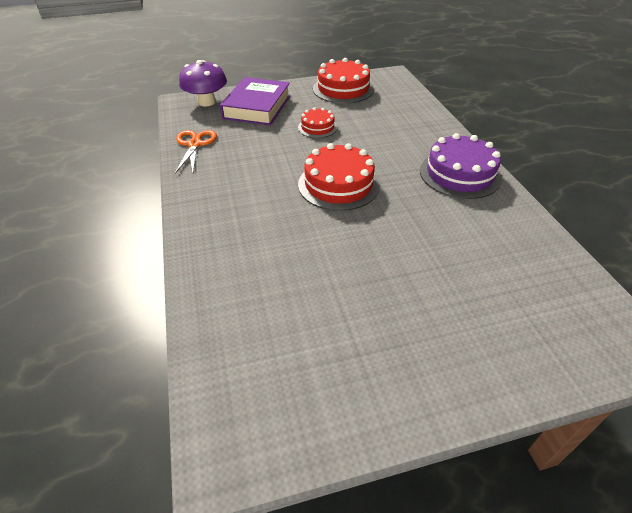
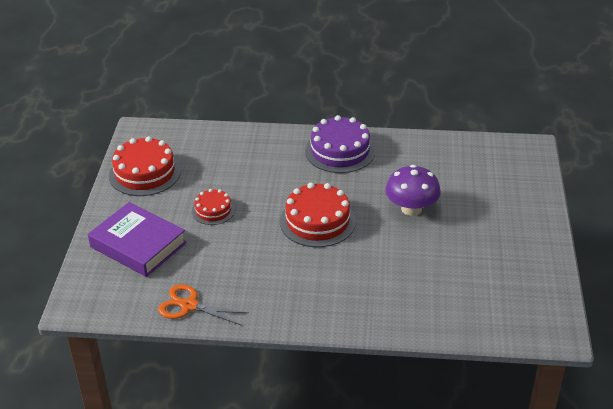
camera: 70 degrees left, 5 degrees down
(207, 102) = (95, 284): purple mushroom -> purple mushroom (411, 209)

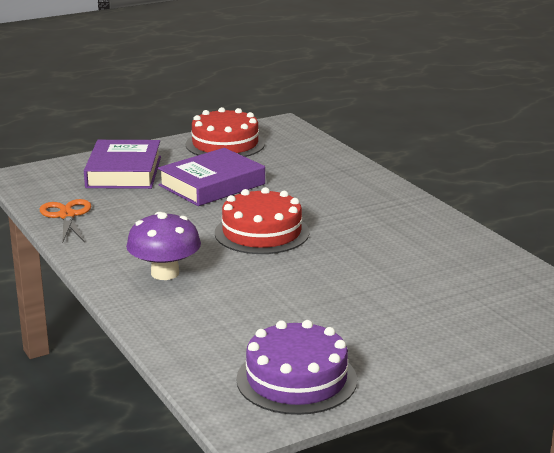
camera: 55 degrees right, 15 degrees down
(213, 210) = (212, 185): red cake -> purple book
(340, 151) = (393, 210): purple cake -> purple cake (296, 379)
(411, 209) = (352, 272): purple mushroom -> purple mushroom (165, 273)

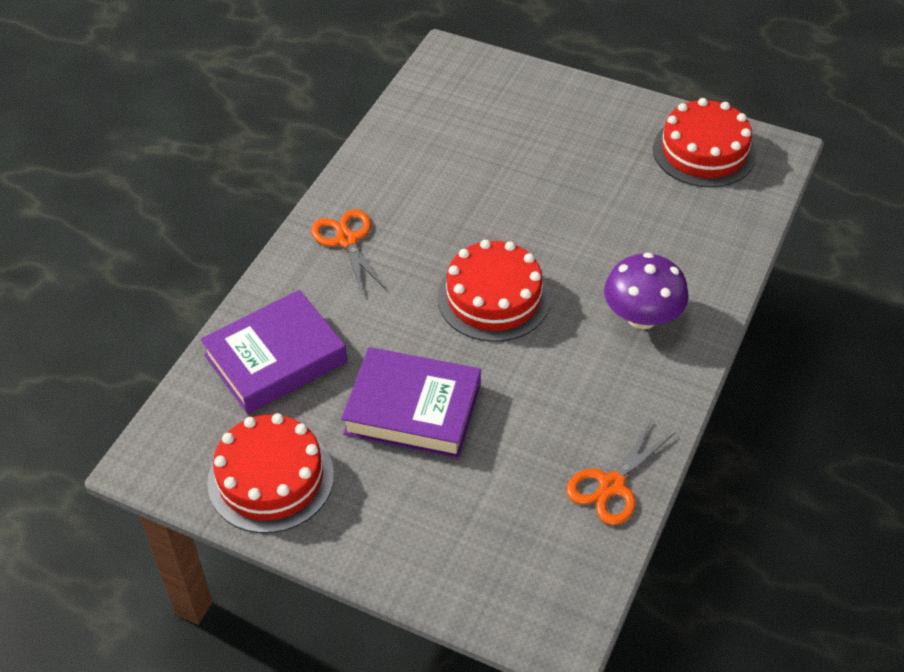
camera: 125 degrees left, 25 degrees up
(124, 172) = (450, 522): purple book -> purple book (275, 359)
(296, 379) = (704, 151): purple cake -> red cake
(385, 206) = (347, 240): none -> orange scissors

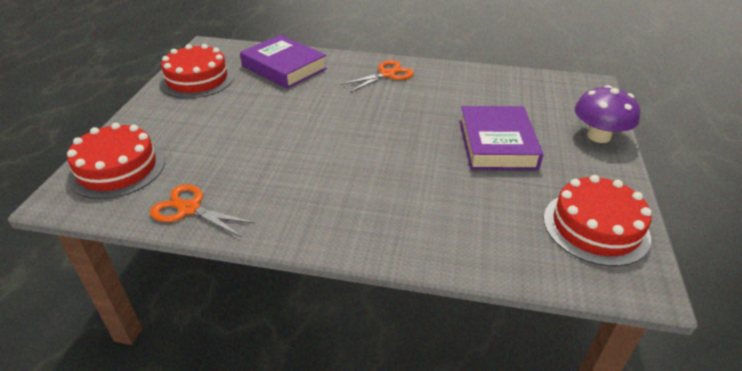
camera: 75 degrees right, 10 degrees down
(413, 409) = (252, 116): purple book -> purple book (496, 144)
(493, 298) = (359, 134): red cake -> red cake (117, 168)
(642, 317) = (366, 208): purple mushroom -> purple mushroom (598, 136)

